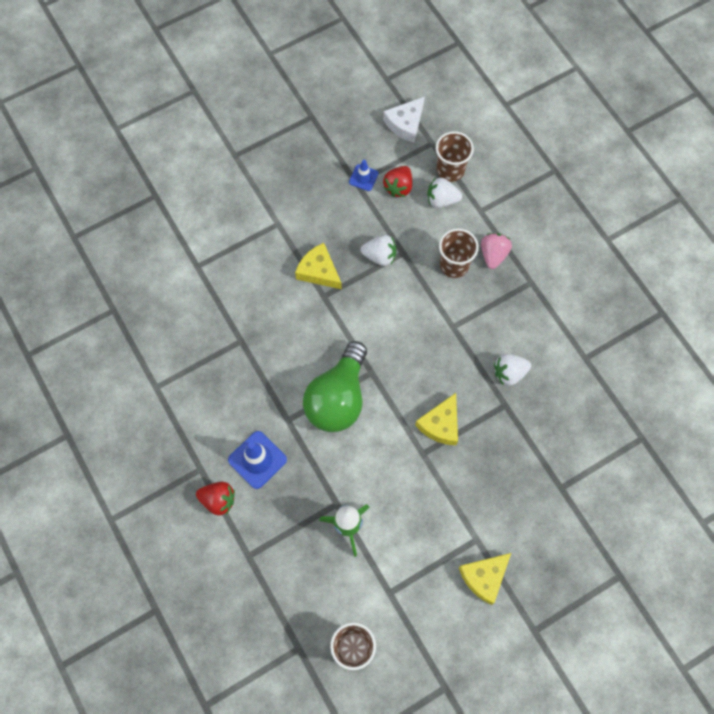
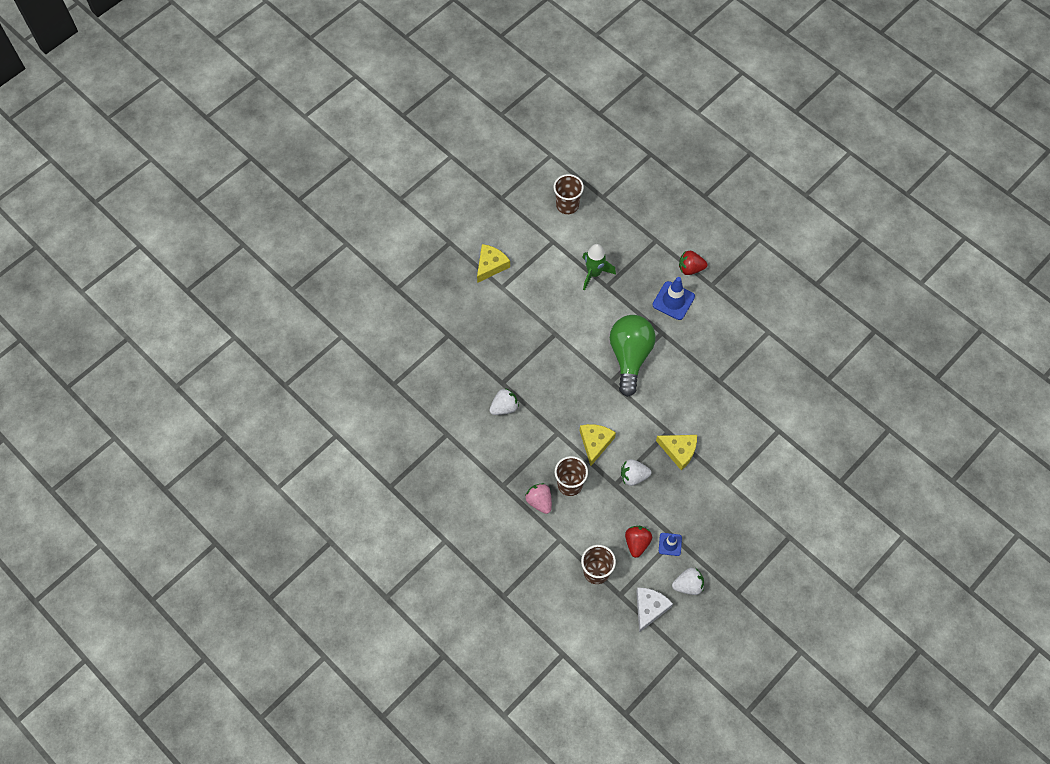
camera: 165 degrees right, 5 degrees down
(440, 424) = (547, 357): yellow cheese -> yellow cheese (595, 443)
(441, 200) = (596, 540): white strawberry -> white strawberry (688, 585)
(493, 255) = (539, 501): pink strawberry -> pink strawberry turned 150 degrees clockwise

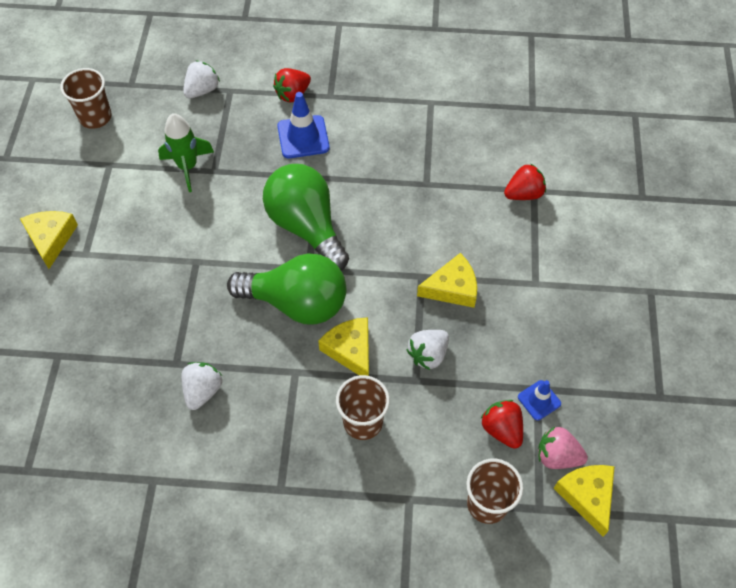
camera: 40 degrees left, 5 degrees down
(539, 501) = (344, 472): pink strawberry -> pink strawberry (557, 456)
(589, 396) = (297, 303): none -> green light bulb
(649, 608) = (587, 496): white cheese -> yellow cheese
(688, 585) = (602, 432): white strawberry -> white strawberry (202, 90)
(770, 428) = (523, 194): none -> red strawberry

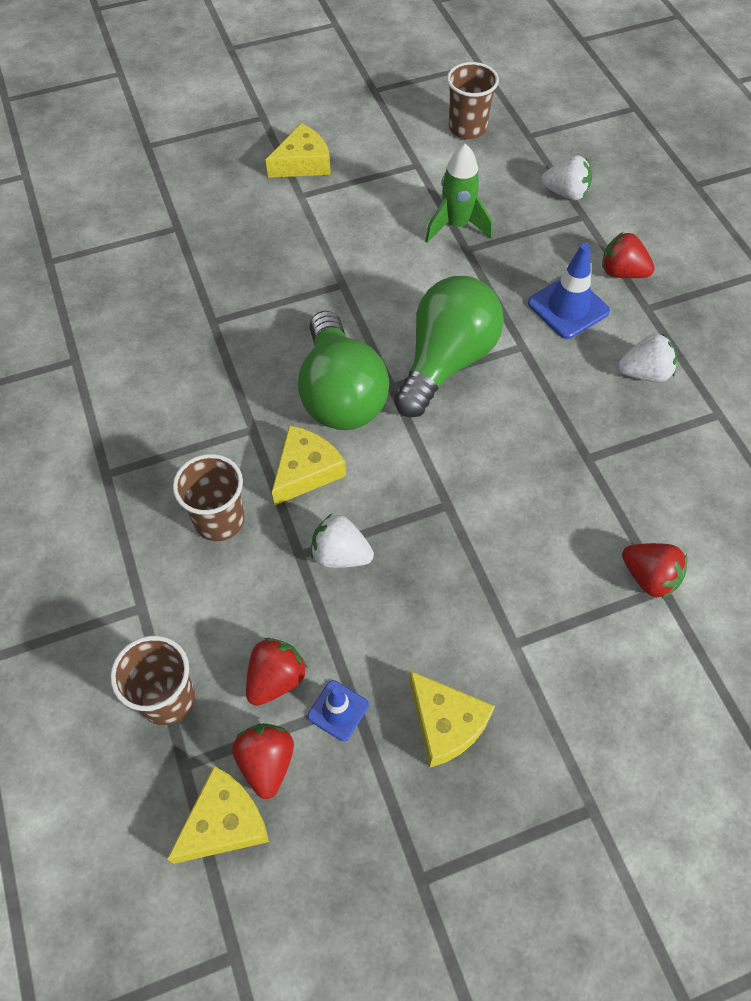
camera: 65 degrees right, 0 degrees up
(203, 391) = (191, 357): white strawberry -> white strawberry (644, 373)
(452, 288) = (450, 546): yellow cheese -> yellow cheese (446, 723)
(557, 456) = (266, 762): pink strawberry -> red strawberry

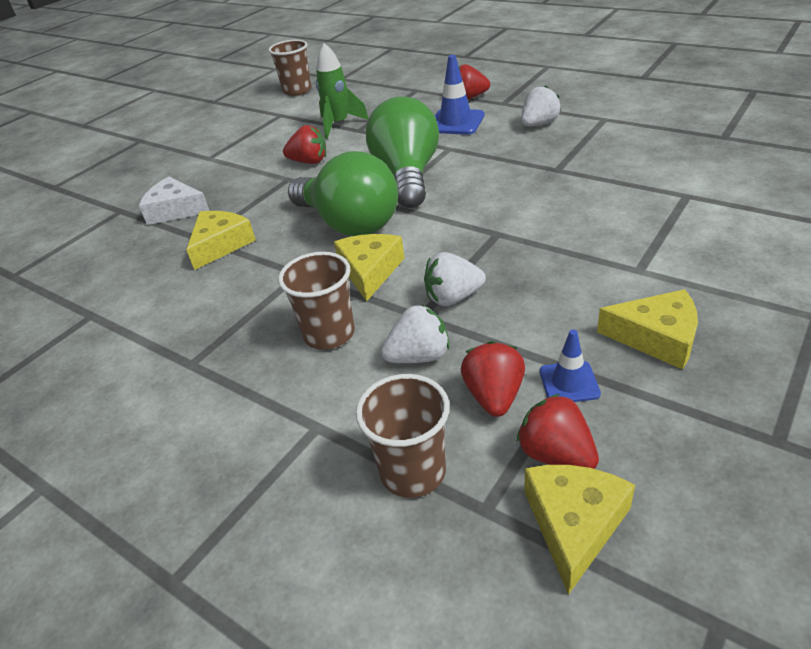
camera: 30 degrees left, 20 degrees down
(219, 261) = (175, 210): none -> white cheese
(303, 163) = (194, 145): yellow cheese -> yellow cheese (221, 245)
(565, 193) = (393, 87): white strawberry -> white strawberry (419, 356)
(649, 577) = (671, 195): red strawberry -> red strawberry (309, 162)

